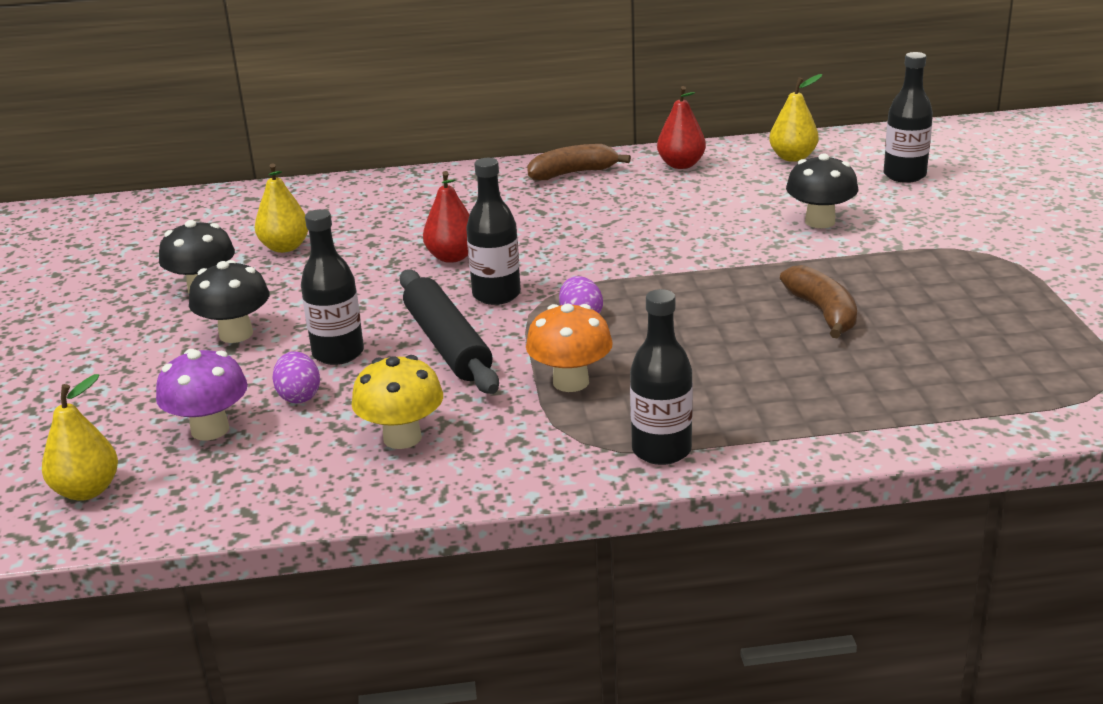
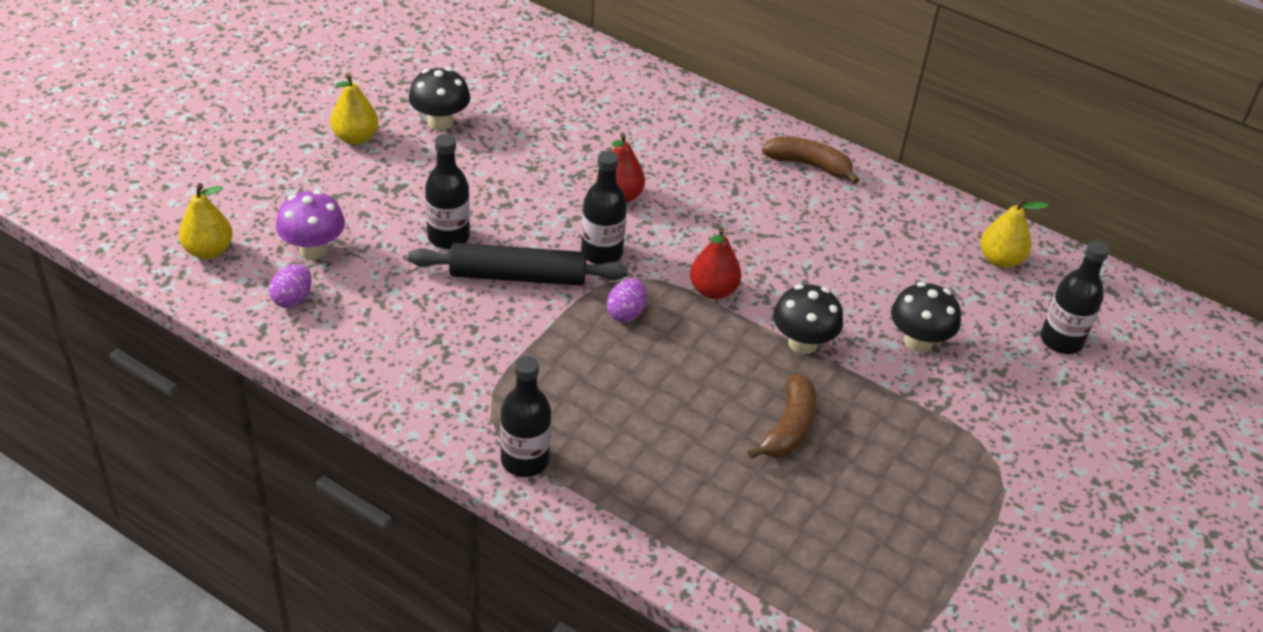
camera: 35 degrees right, 15 degrees up
(236, 334) = (413, 177): black mushroom -> black mushroom (802, 343)
(285, 247) = (530, 114): yellow pear -> yellow pear (355, 138)
(299, 396) = (387, 257): purple egg -> purple egg (292, 299)
(402, 438) = (400, 335): yellow mushroom -> none
(447, 344) = (517, 276): black rolling pin -> black rolling pin turned 75 degrees clockwise
(571, 382) = (547, 364): orange mushroom -> none
(681, 165) = (901, 209): red pear -> red pear (713, 290)

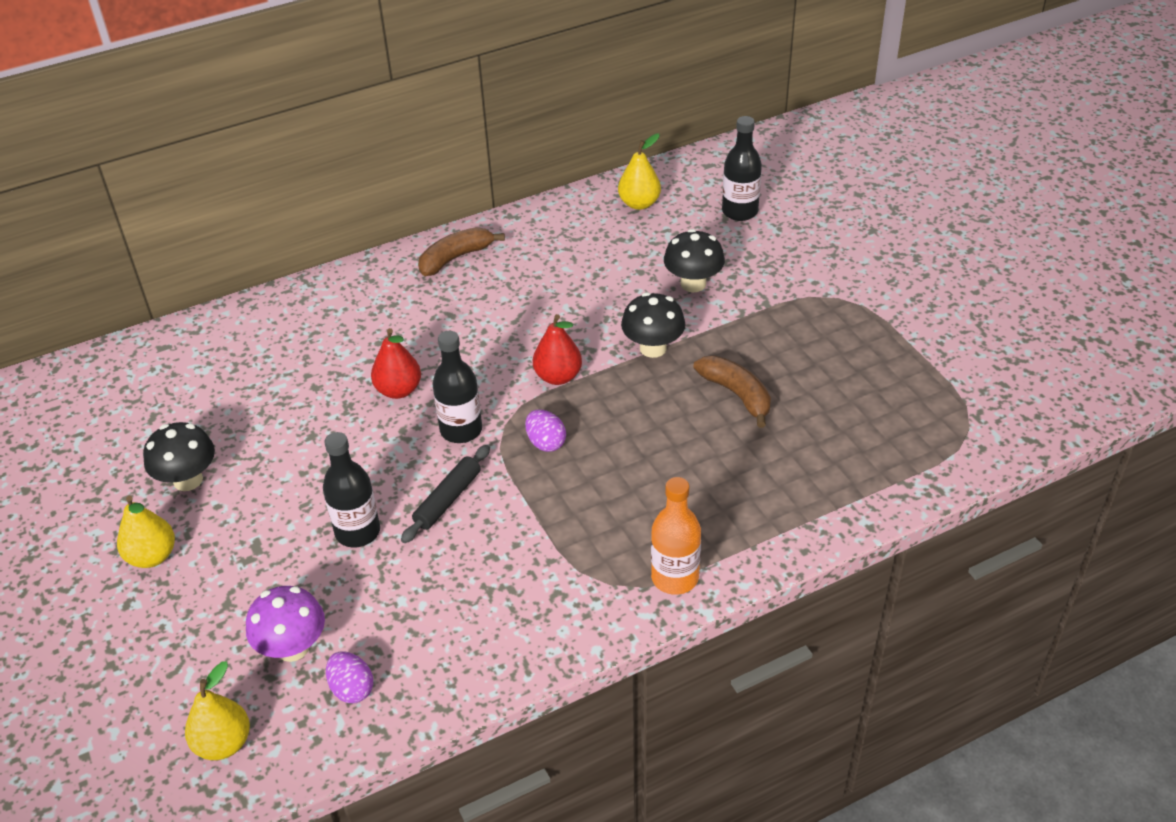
camera: 55 degrees left, 0 degrees up
(517, 276) = (447, 499): black rolling pin -> black rolling pin, size x0.63
(525, 460) = (675, 578): black bottle -> orange bottle

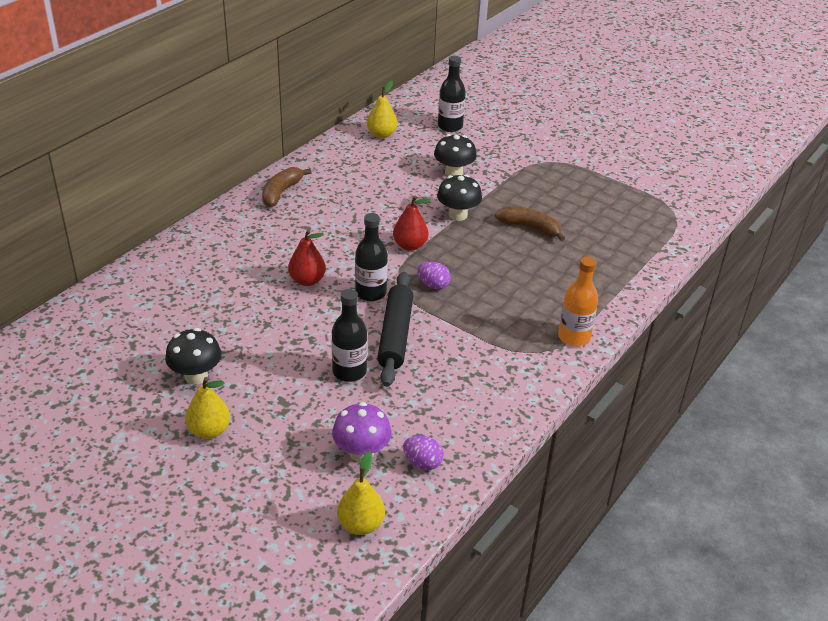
camera: 30 degrees left, 5 degrees down
(447, 499) = (395, 335): black rolling pin -> black rolling pin, size x1.58

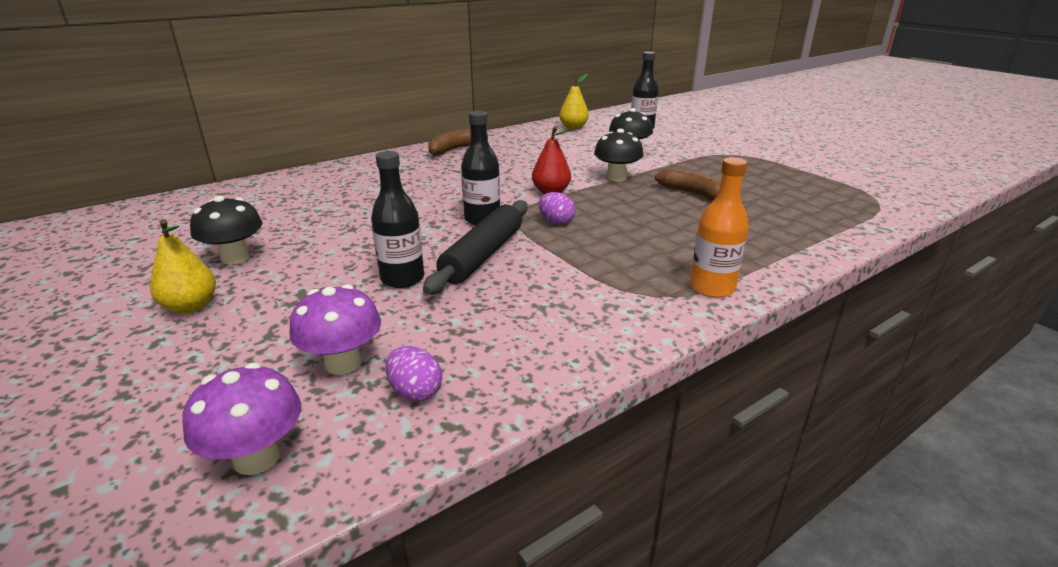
camera: 20 degrees right, 10 degrees down
(307, 280) = (424, 203): red pear -> none
(360, 524) = (257, 457): yellow pear -> purple mushroom

